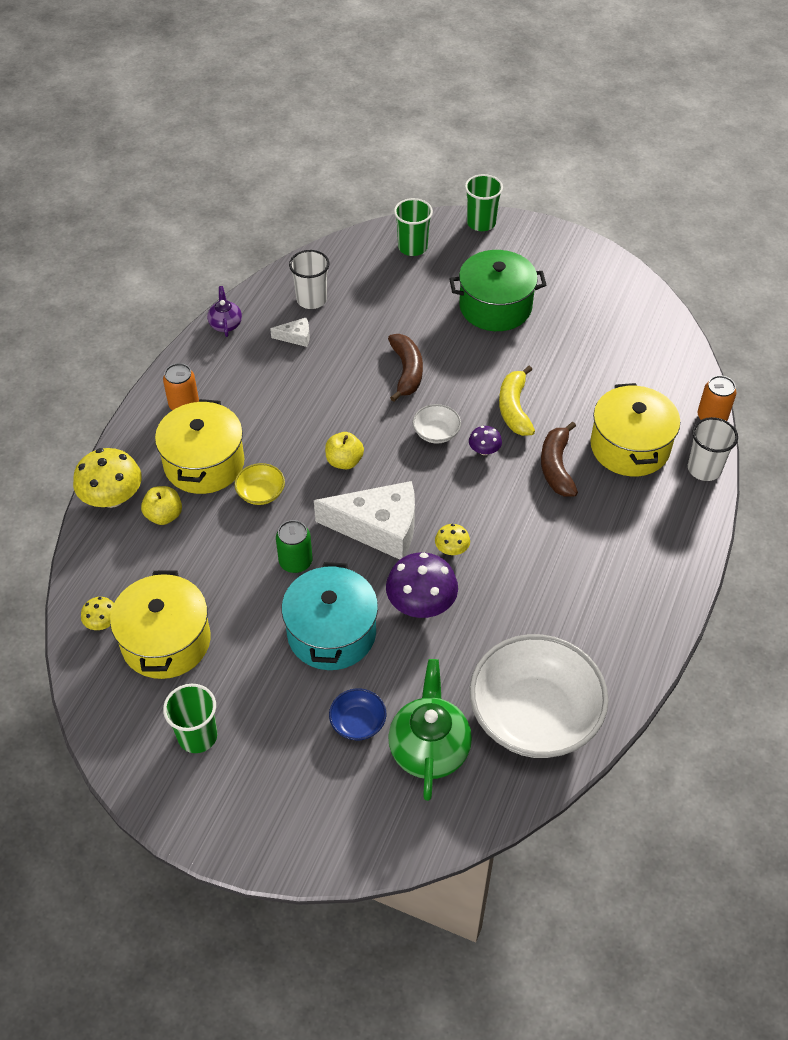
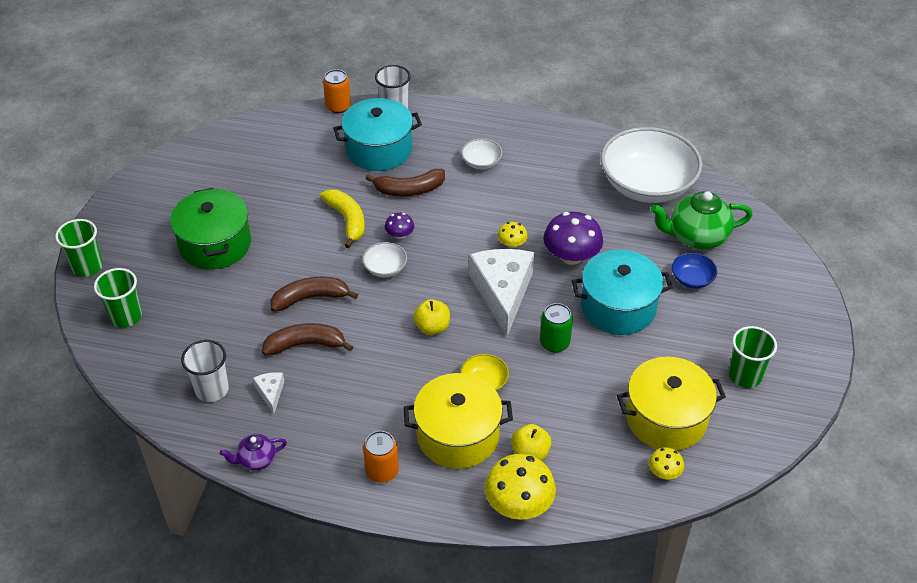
camera: 100 degrees left, 5 degrees down
(347, 364) = (305, 345): none -> brown banana
(514, 408) = (347, 220): yellow banana -> yellow banana turned 105 degrees counterclockwise
(597, 542) = (481, 162): none -> white bowl
(630, 447) = (379, 149): yellow pot -> turquoise pot

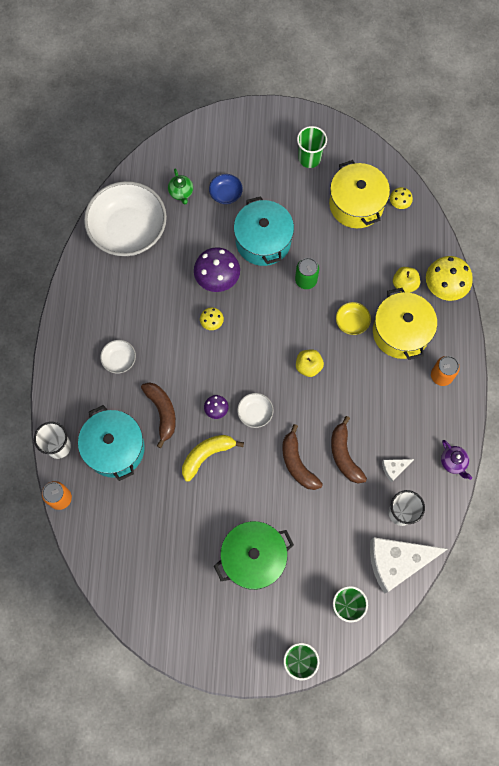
camera: 100 degrees left, 25 degrees up
(502, 292) = (264, 322): white cheese -> white cheese (397, 562)
(696, 237) = (181, 192): green teapot -> green teapot, size x0.54

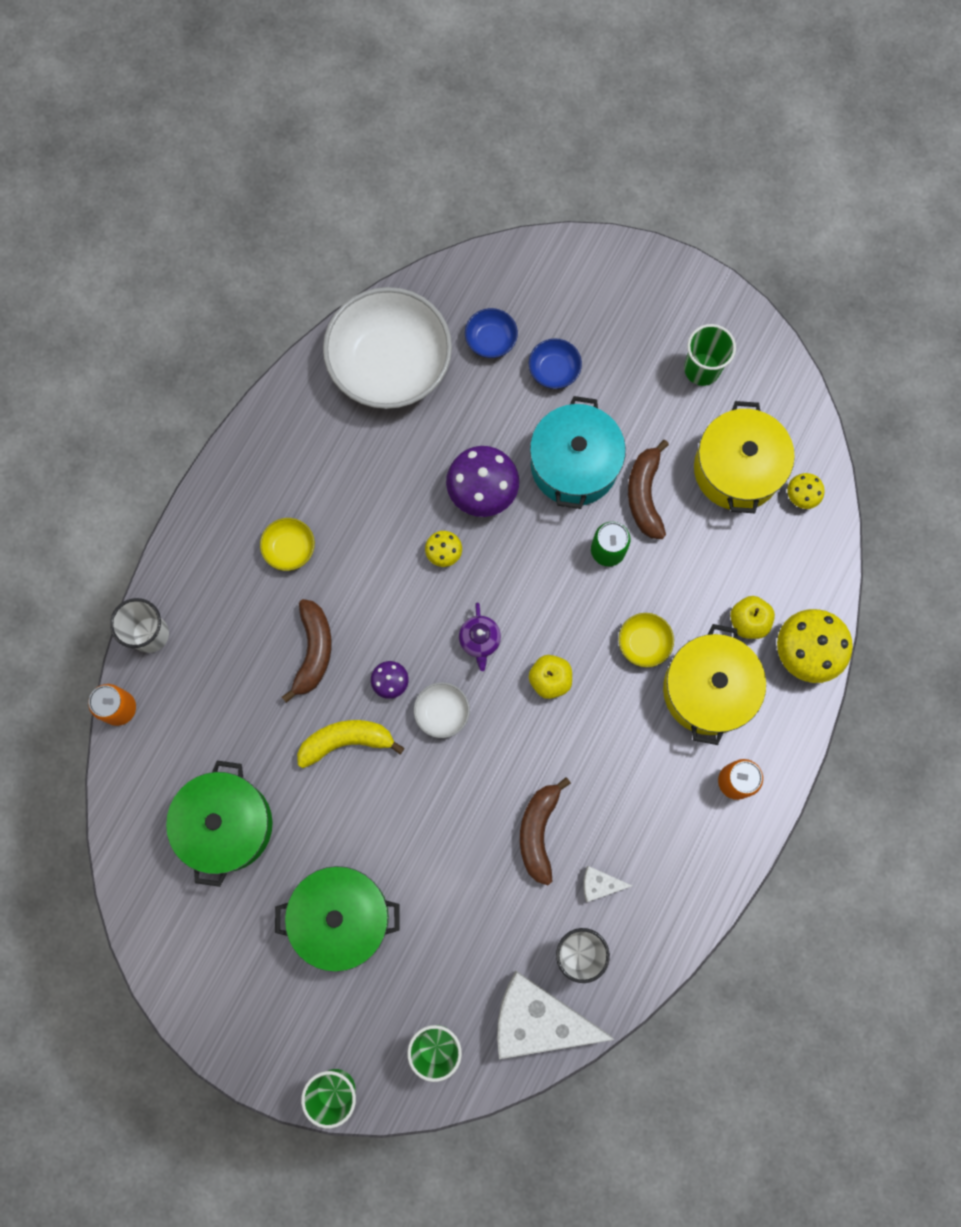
camera: 25 degrees right, 5 degrees up
(115, 448) = (225, 672): turquoise pot -> none
(119, 360) = (289, 548): white bowl -> yellow bowl
(158, 536) = (226, 825): none -> green pot
(181, 192) = (491, 340): green teapot -> blue bowl
(297, 463) = (466, 812): brown banana -> brown banana (644, 495)
(453, 462) = (689, 915): purple teapot -> purple teapot (479, 640)

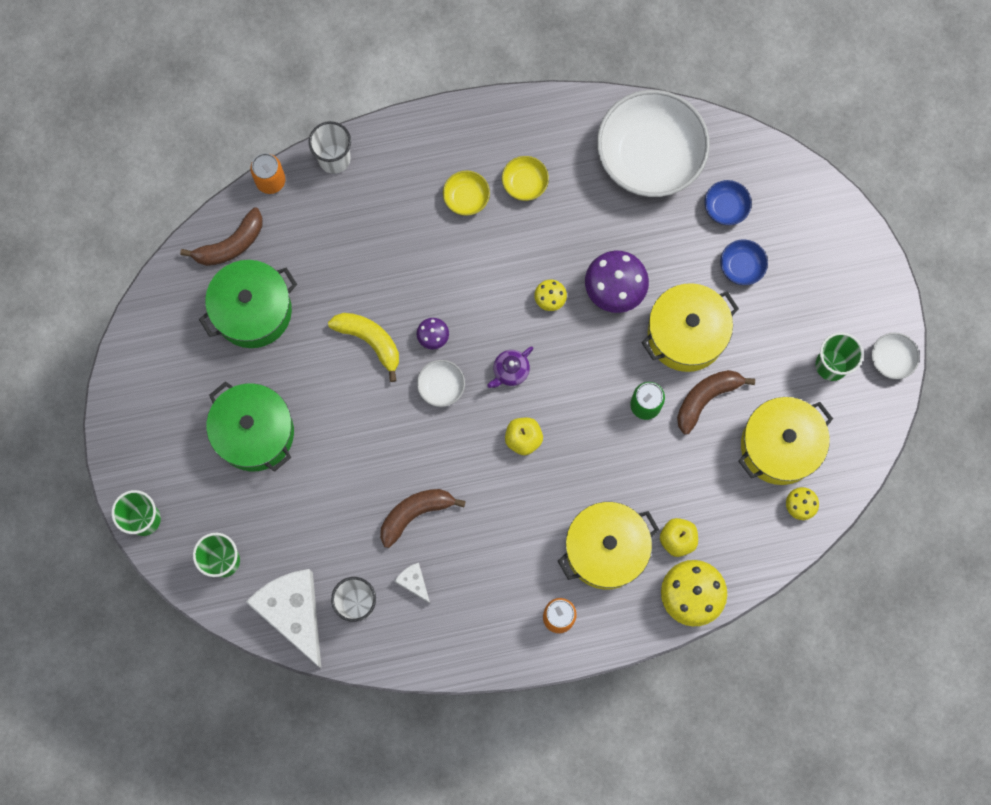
camera: 50 degrees right, 0 degrees up
(313, 651) = (411, 270): brown banana -> brown banana (231, 244)
(574, 464) = (686, 334): turquoise pot -> yellow pot
(644, 643) = (602, 481): yellow bowl -> yellow bowl (525, 183)
(737, 317) = (891, 359): none -> white bowl

